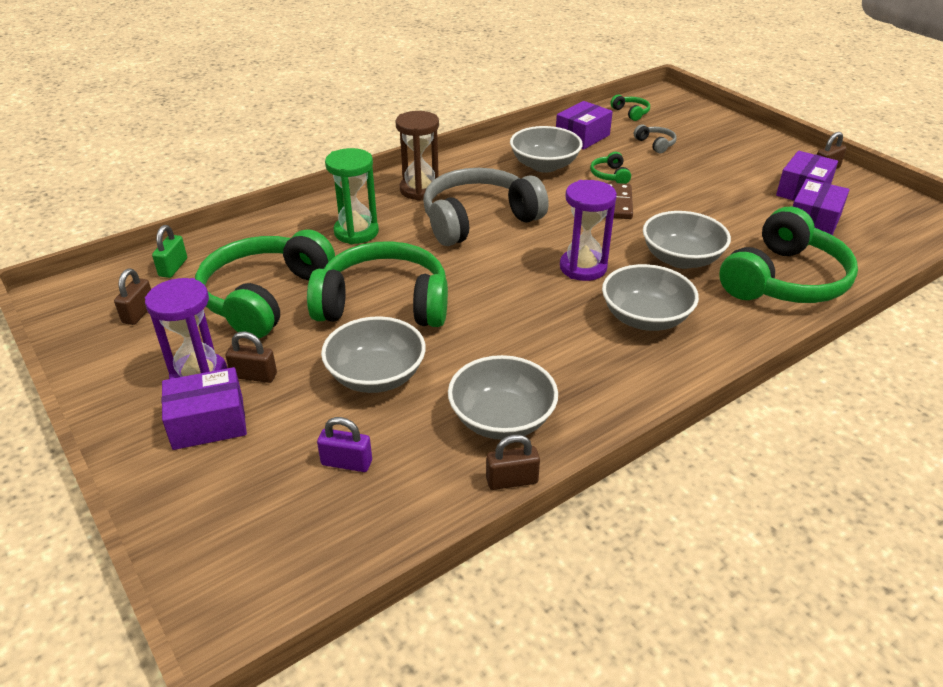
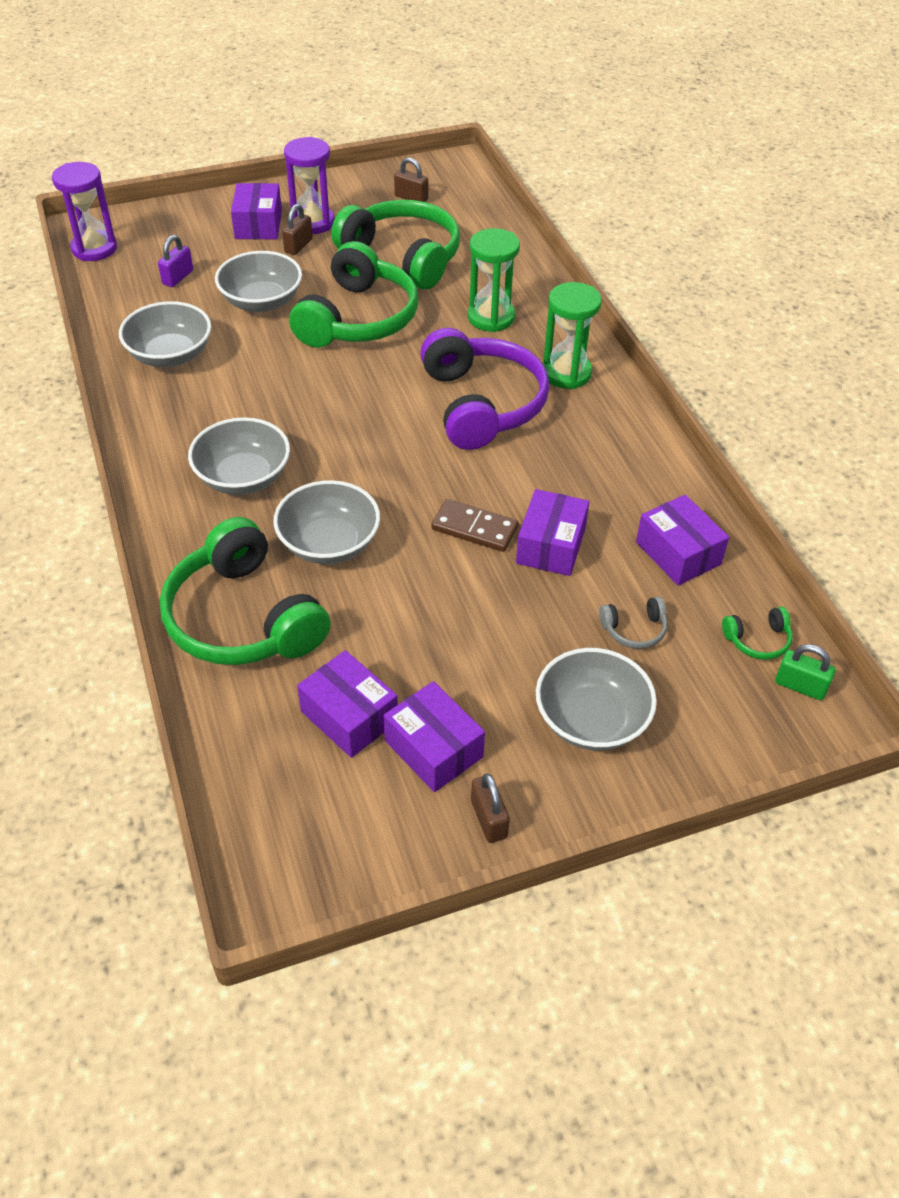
camera: 105 degrees right, 10 degrees up
(173, 267) = (473, 214): green padlock -> green padlock (800, 686)
(420, 190) = (566, 373): brown hourglass -> green hourglass
(478, 219) = (482, 404): grey headphones -> purple headphones
(512, 480) = (107, 346): brown padlock -> none
(544, 165) = (598, 490): grey bowl -> grey bowl (591, 719)
(583, 267) = (351, 459): purple hourglass -> purple hourglass (94, 249)
(610, 175) = (551, 546): green headphones -> purple box

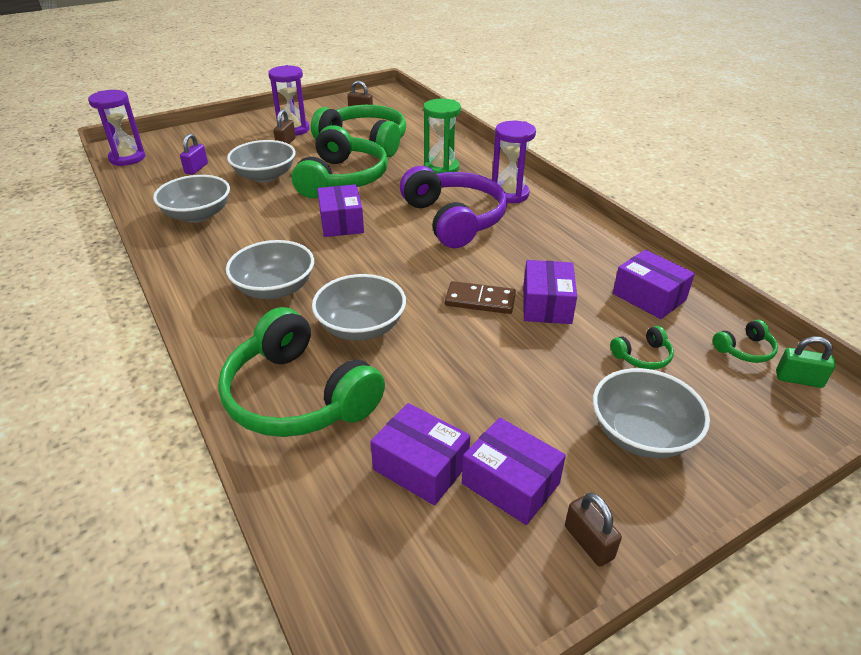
camera: 10 degrees left, 10 degrees down
(258, 225) = (253, 134): purple box -> purple box (341, 222)
(566, 373) = (510, 194): green hourglass -> purple hourglass
(634, 630) = (643, 356): grey headphones -> green headphones

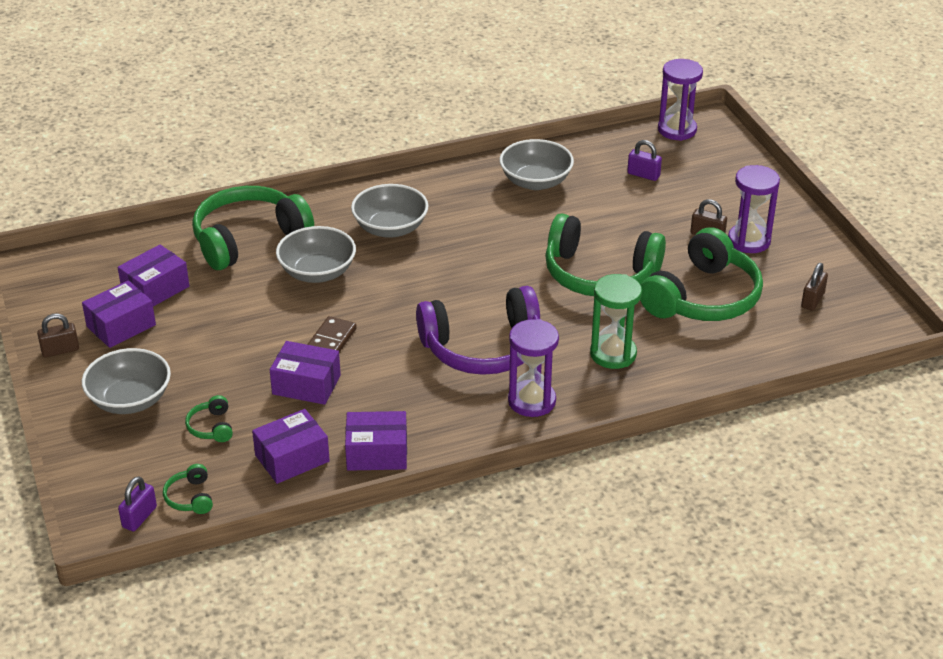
camera: 100 degrees right, 0 degrees up
(265, 176) = (616, 220): grey bowl -> none
(341, 222) = (496, 269): purple box -> purple box (377, 453)
(798, 379) = (139, 517): green padlock -> purple padlock

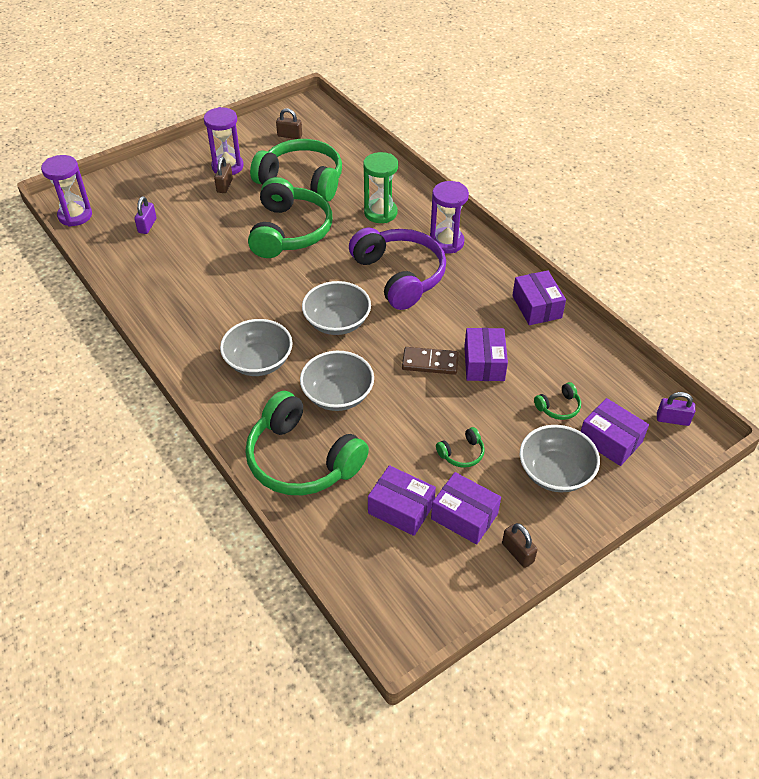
camera: 105 degrees left, 10 degrees up
(190, 497) = (636, 396): green headphones -> green headphones (462, 453)
(292, 458) = (566, 350): purple box -> purple box (610, 440)
(535, 181) = (167, 284): grey bowl -> grey bowl (337, 322)

